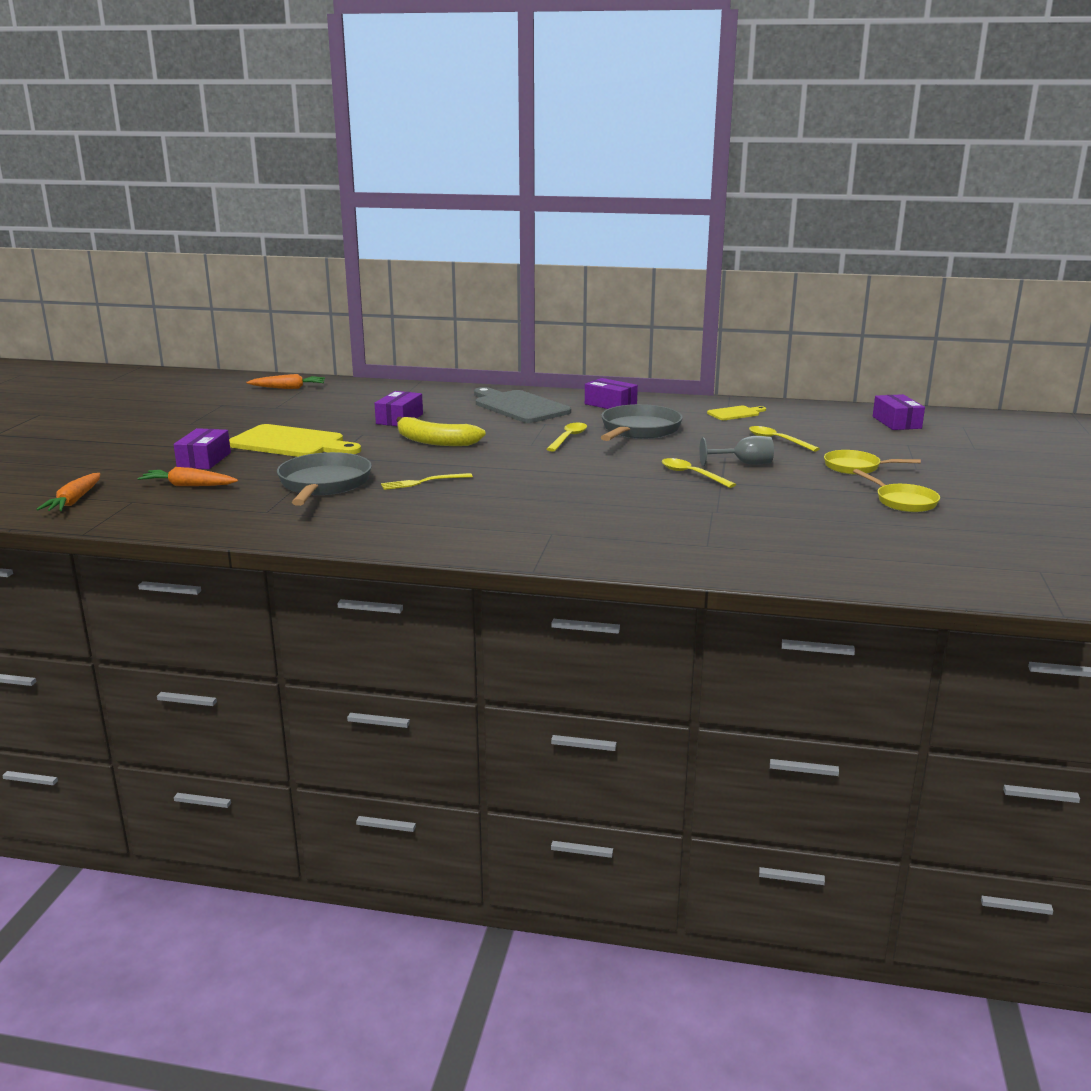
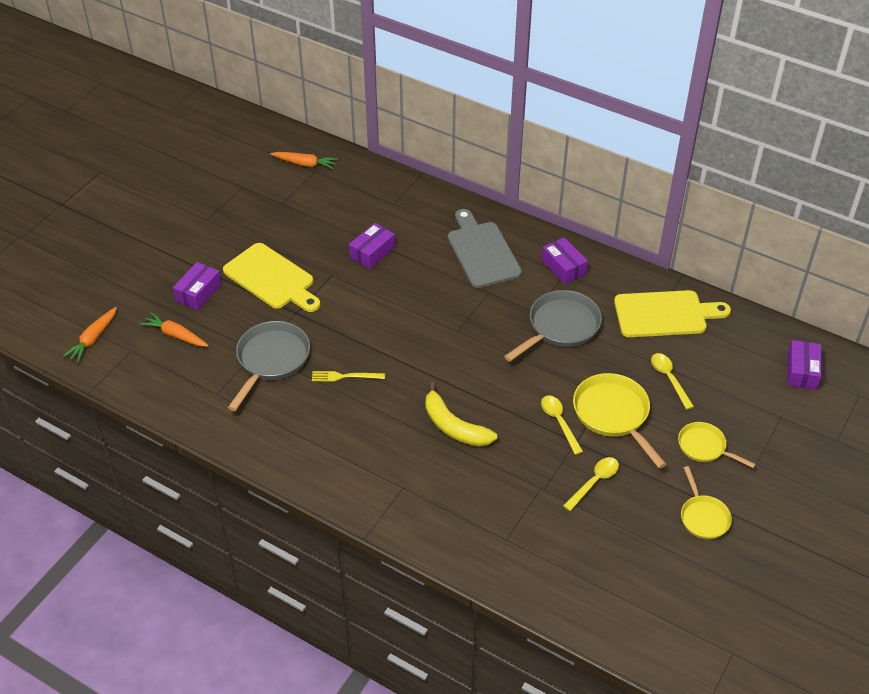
camera: 20 degrees right, 25 degrees up
(435, 441) = (383, 304): yellow banana -> yellow banana (454, 426)
(568, 438) = (494, 326): yellow spoon -> yellow spoon (594, 482)
(735, 413) = (665, 314): yellow cutting board -> yellow cutting board, size x2.01
(744, 464) = (613, 415): grey goblet -> yellow pan

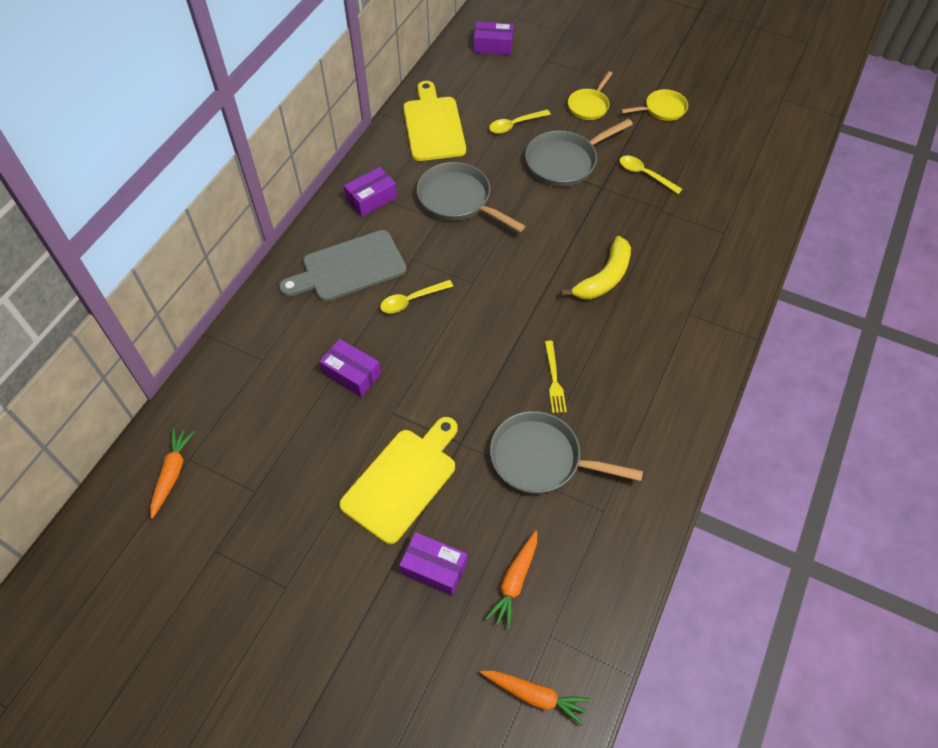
camera: 95 degrees left, 10 degrees up
(559, 422) = (581, 199): yellow spoon -> yellow spoon (411, 300)
(613, 415) = (565, 162): yellow pan -> grey pan

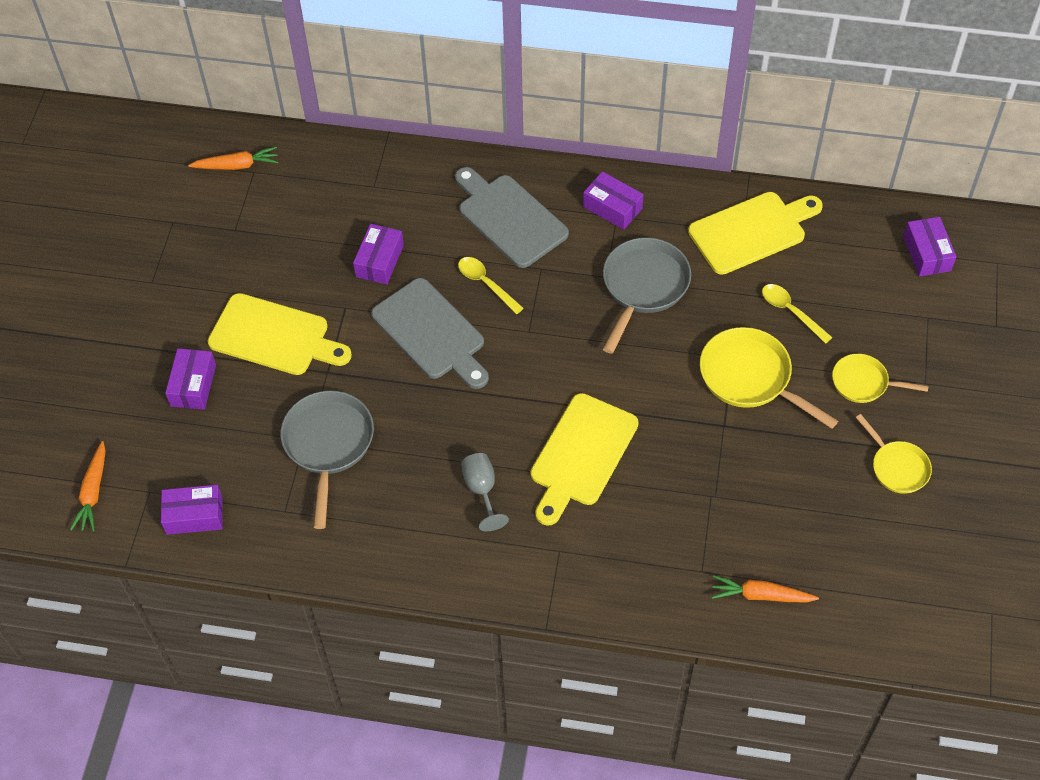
camera: 75 degrees right, 0 degrees up
(448, 351) = (431, 333): none -> grey cutting board
(515, 581) = (194, 452): orange carrot -> orange carrot (761, 595)
(554, 379) = (426, 435): yellow fork -> none
(565, 162) = (750, 377): grey pan -> yellow pan
(589, 595) = (194, 515): none -> purple box
(604, 278) = (581, 454): yellow banana -> yellow cutting board
(620, 352) = (482, 490): none -> grey goblet
(644, 174) = (766, 467): yellow spoon -> none

